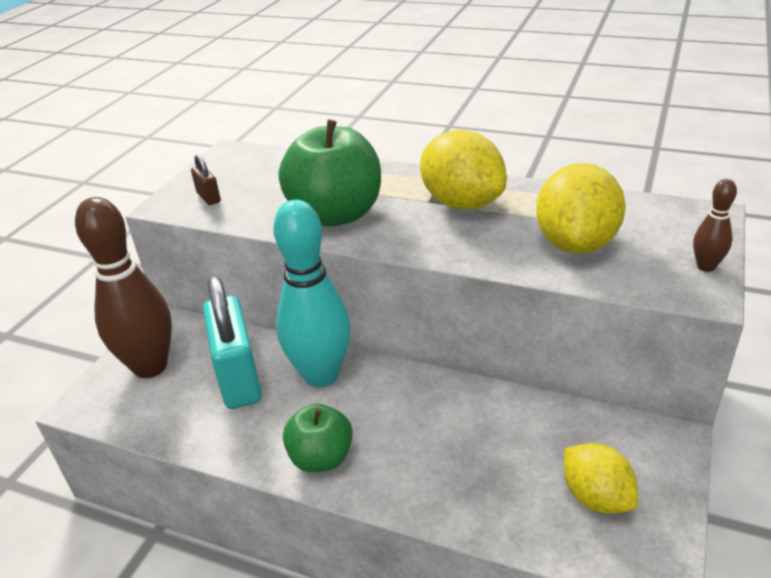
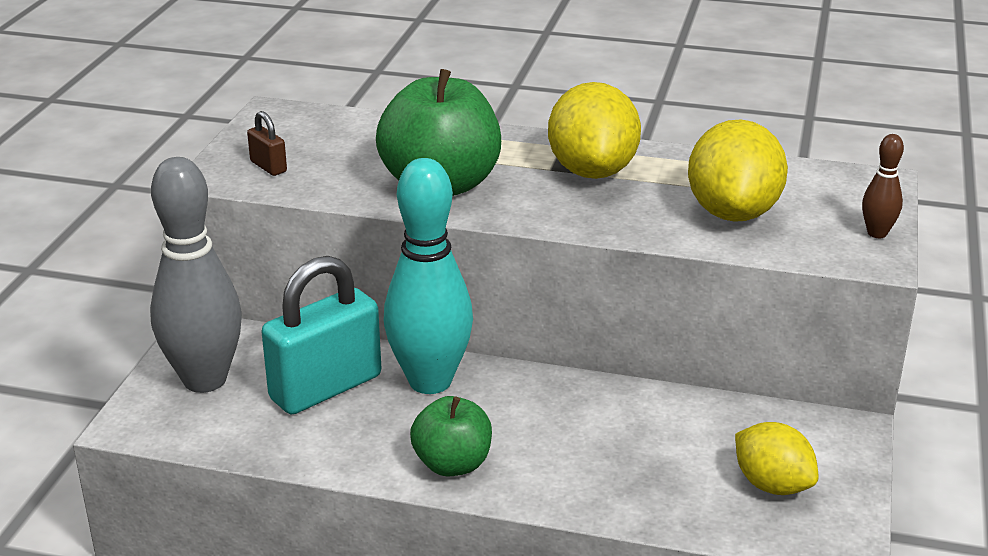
camera: 10 degrees left, 5 degrees down
(150, 366) = (205, 380): brown bowling pin -> grey bowling pin
(239, 378) = (326, 388): turquoise padlock -> turquoise padlock turned 75 degrees clockwise
(462, 203) = (592, 171): yellow lemon -> yellow lemon turned 45 degrees clockwise

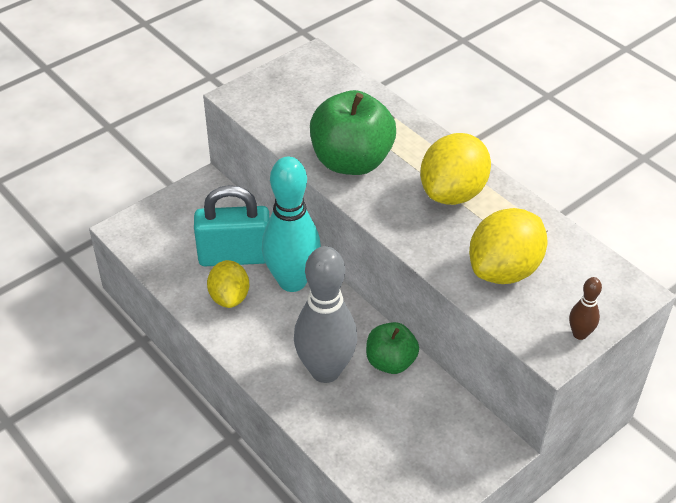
camera: 35 degrees right, 15 degrees up
(205, 380) = (180, 219): grey bowling pin -> grey bowling pin (325, 370)
(268, 167) = (271, 101): brown padlock -> none
(452, 464) = (253, 343): green apple -> green apple (390, 362)
(772, 485) = (411, 458): yellow lemon -> yellow lemon (229, 297)

